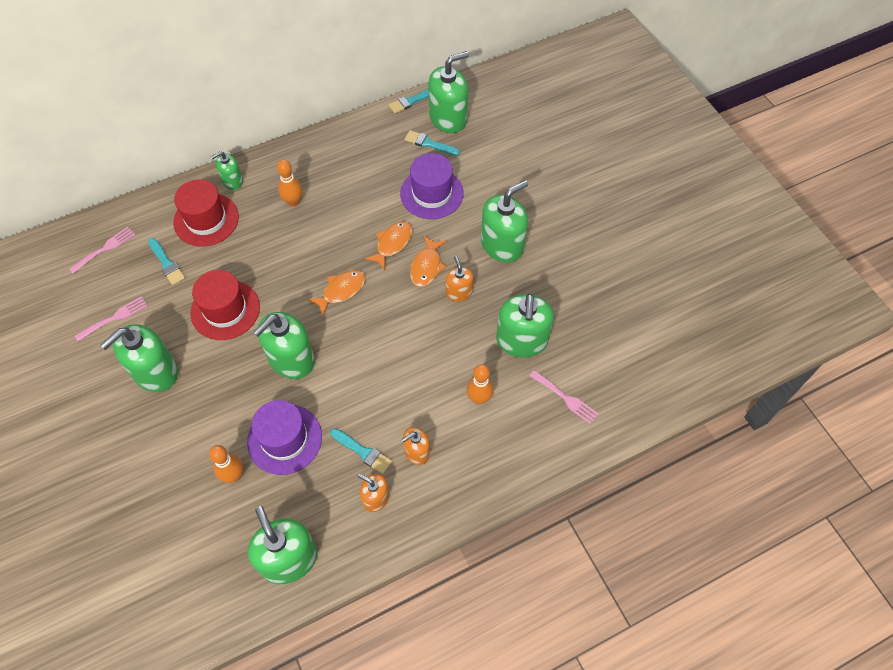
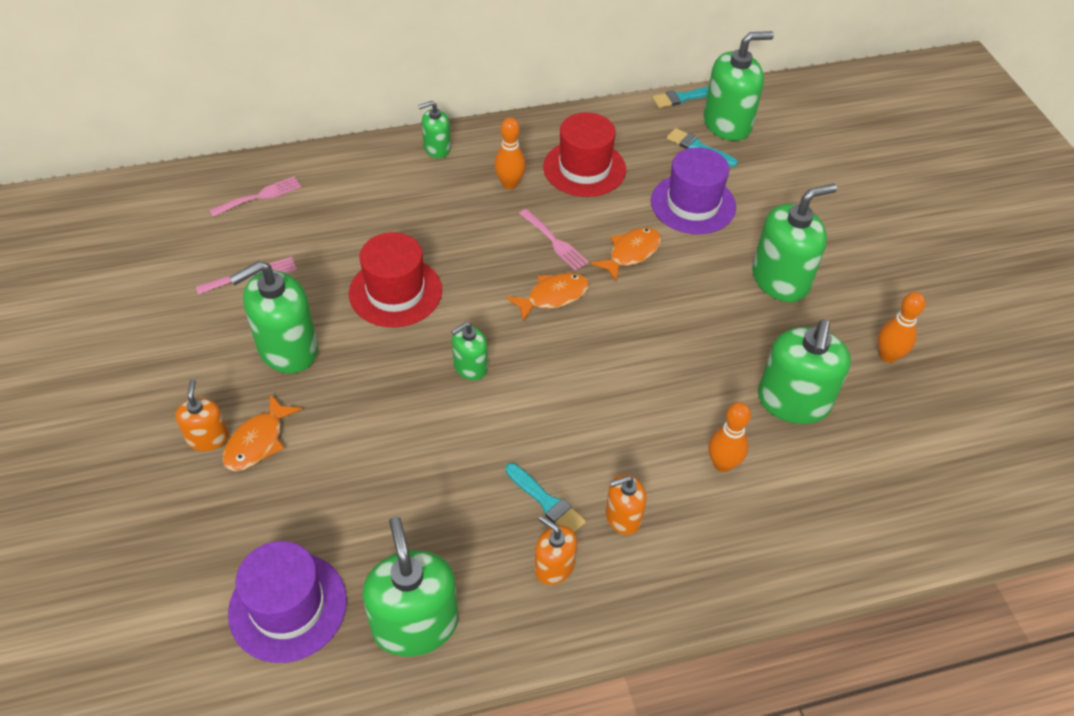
camera: 10 degrees right, 10 degrees down
(167, 263) = (333, 226): turquoise brush -> none
(206, 220) = (394, 185): red hat -> red hat (584, 168)
(233, 475) = (361, 496): orange bowling pin -> orange bowling pin (888, 356)
(284, 439) = (441, 464): purple hat -> purple hat (288, 606)
(291, 359) = (470, 366): green soap dispenser -> green soap dispenser, size x0.55
(426, 266) = (673, 287): orange fish -> orange fish (258, 441)
(459, 292) = (713, 326): orange soap dispenser -> orange soap dispenser (207, 438)
(566, 398) = (848, 488): pink fork -> pink fork (555, 242)

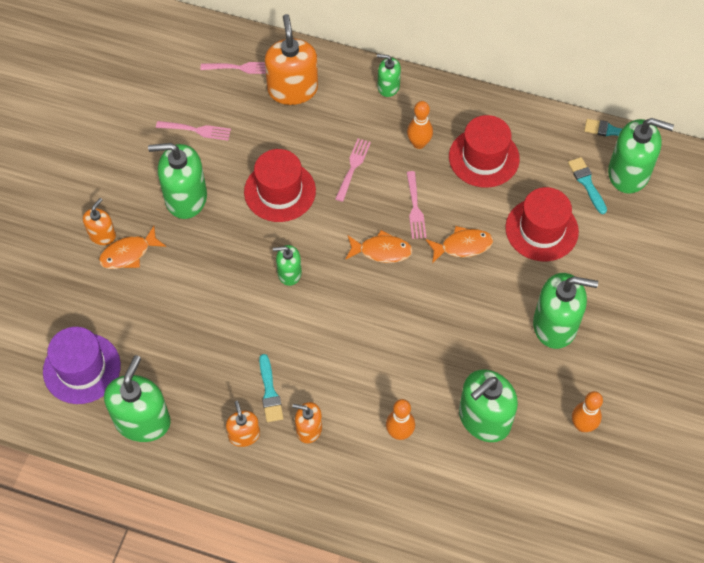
camera: 35 degrees right, 10 degrees up
(335, 192) = (292, 89): none -> orange soap dispenser
(458, 234) = (353, 167): none -> pink fork
(693, 204) = (541, 229): purple hat -> red hat

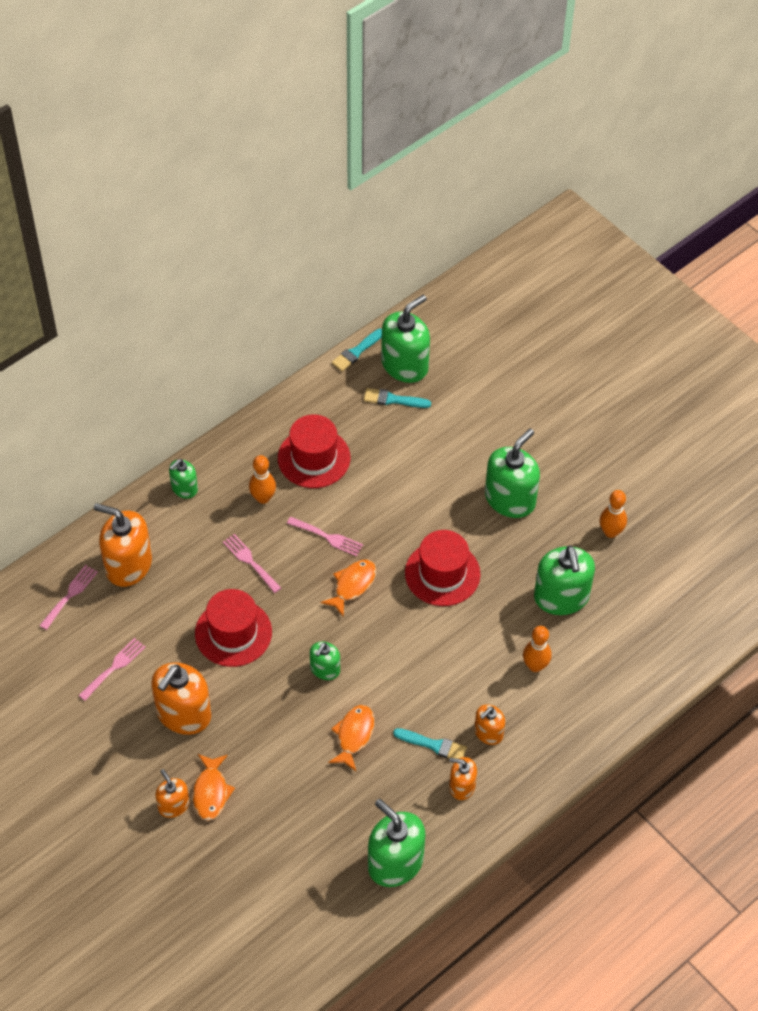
camera: 60 degrees left, 5 degrees down
(82, 368) = (307, 890): purple hat -> none
(185, 198) = (183, 714): green soap dispenser -> orange soap dispenser
(462, 246) = (390, 523): orange fish -> orange fish (354, 735)
(541, 229) = (415, 457): red hat -> red hat (442, 573)

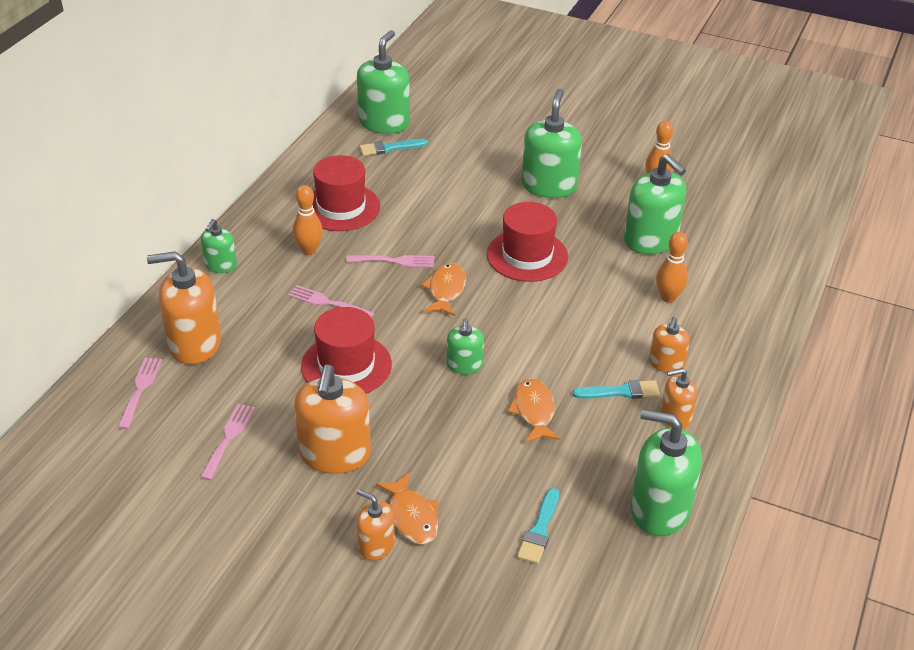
camera: 25 degrees left, 15 degrees down
(356, 352) = (332, 125): turquoise brush -> turquoise brush (539, 530)

